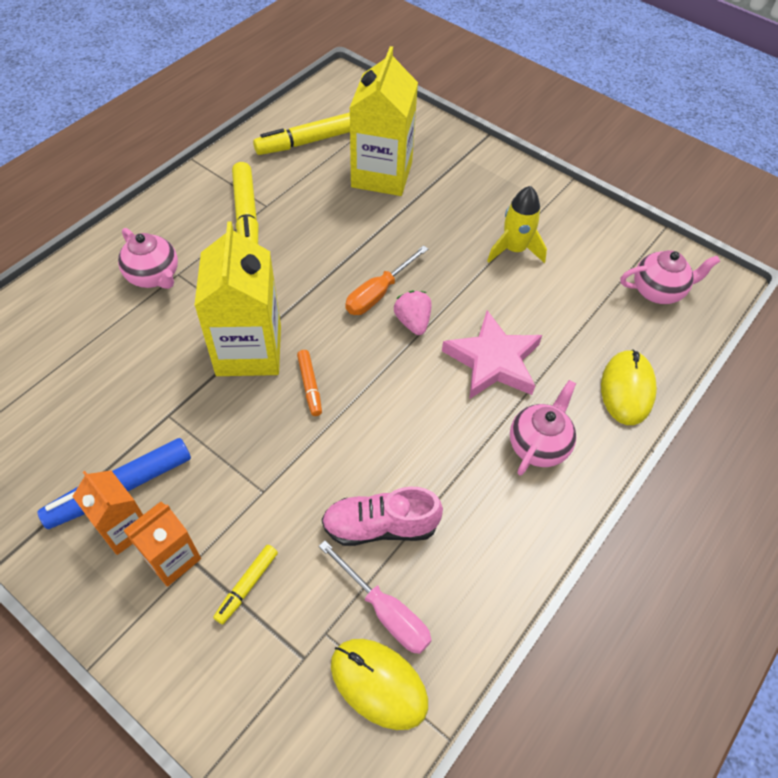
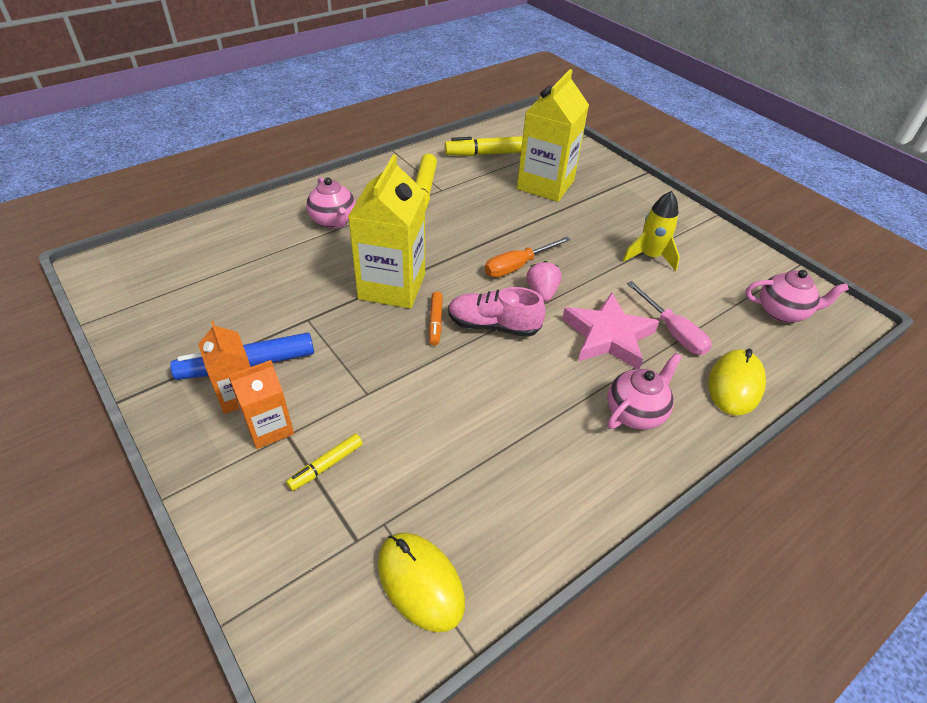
camera: 15 degrees right, 10 degrees down
(380, 526) = (464, 445): pink shoe -> pink shoe (493, 326)
(385, 611) = (446, 519): pink screwdriver -> pink screwdriver (672, 331)

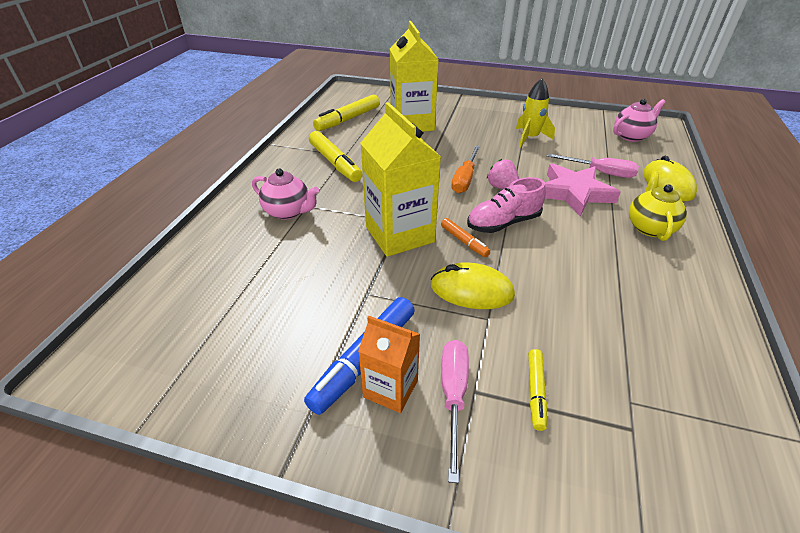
camera: 35 degrees left, 5 degrees down
(269, 428) = (453, 396): orange carton -> pink screwdriver
(420, 582) = (708, 422): yellow mouse -> yellow mouse (471, 290)
(635, 412) = (649, 227): pink teapot -> yellow teapot

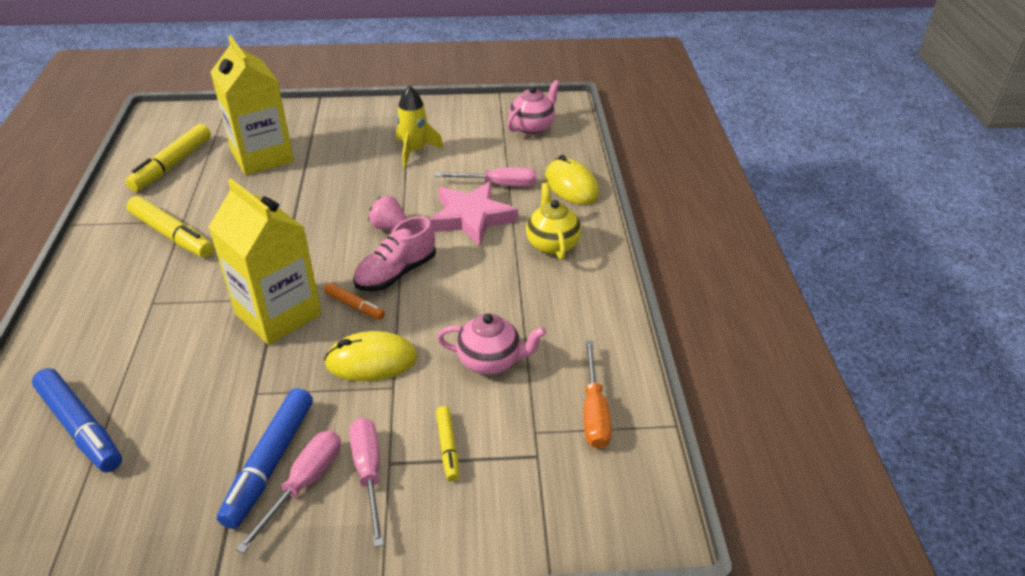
camera: 20 degrees left, 0 degrees up
(225, 286) = (80, 427): none -> blue marker
(288, 212) = (130, 316): pink teapot -> pink teapot (491, 361)
(390, 389) = (304, 484): orange carton -> pink screwdriver
(465, 179) = (343, 225): orange screwdriver -> orange screwdriver (594, 412)

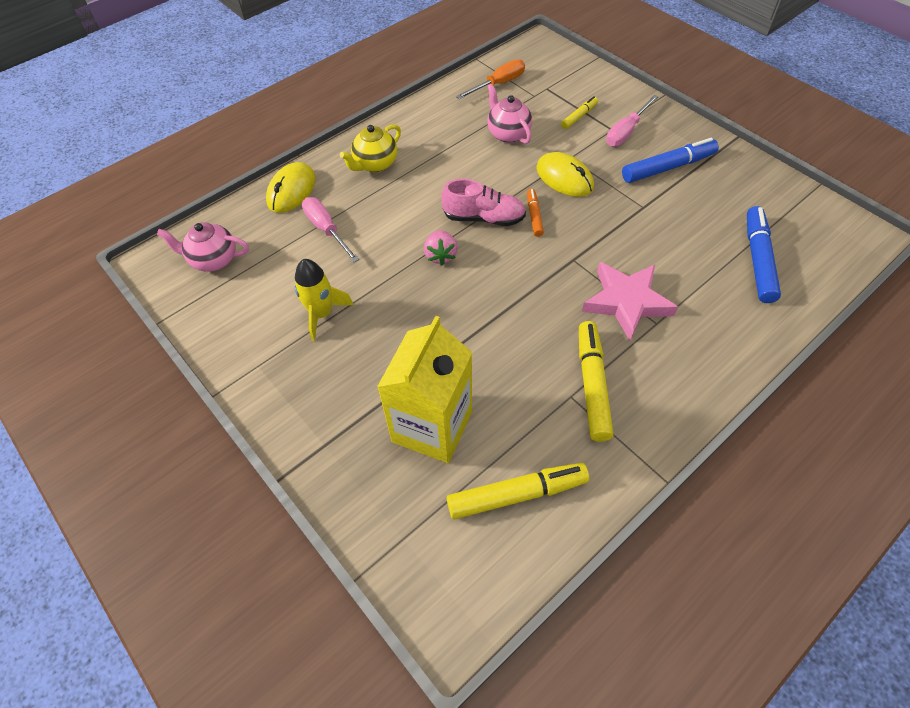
camera: 125 degrees left, 15 degrees up
(278, 314) = (583, 246): yellow carton -> none
(304, 484) = (660, 148): pink screwdriver -> none
(471, 218) = (384, 219): pink star -> pink star (626, 302)

